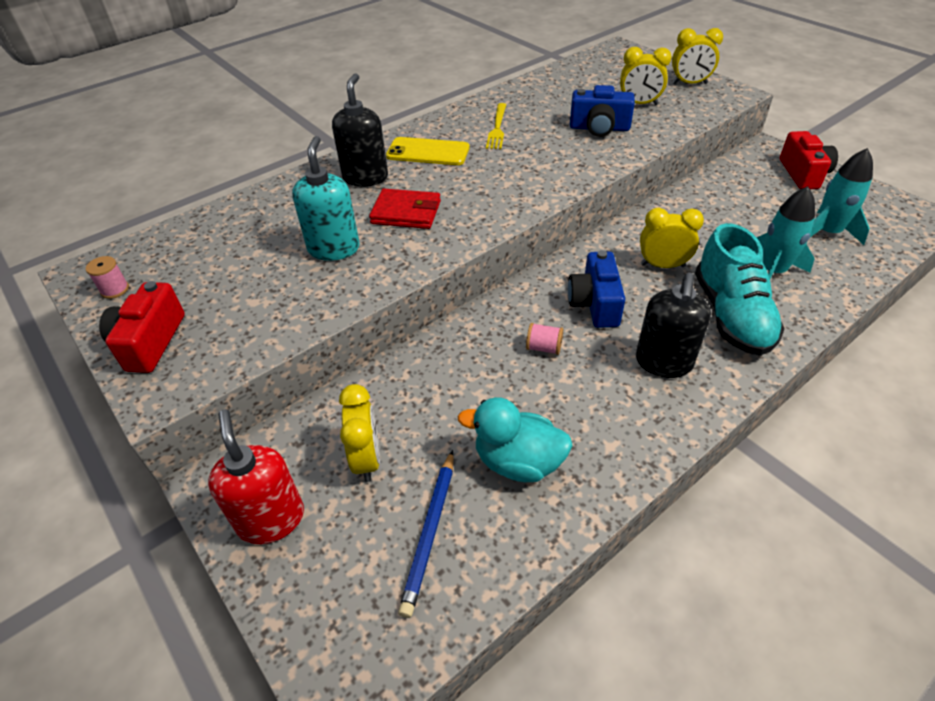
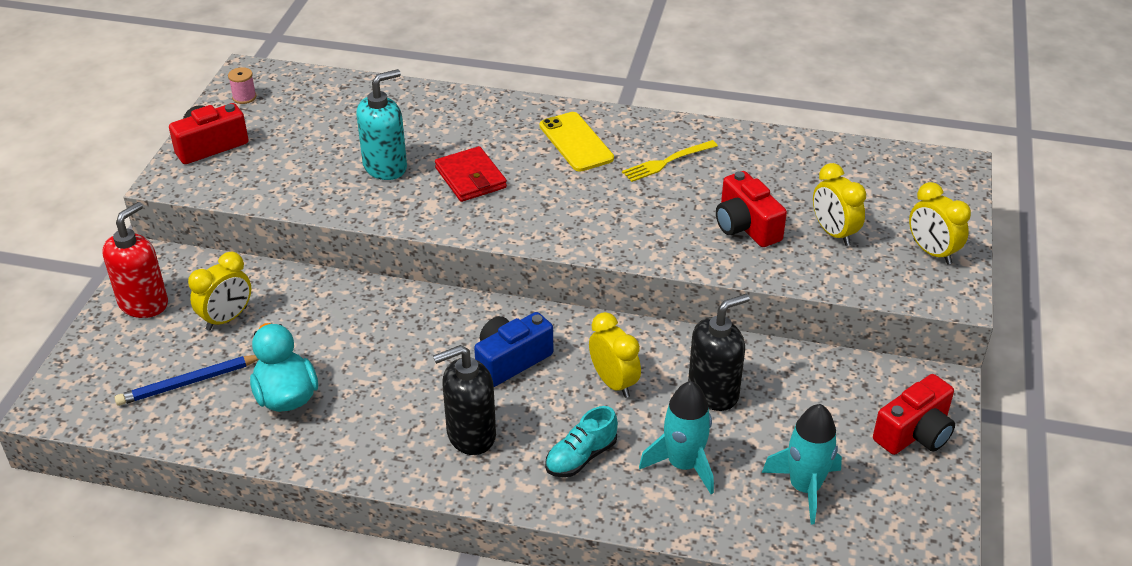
camera: 50 degrees right, 5 degrees down
(365, 177) = (497, 129): black soap dispenser -> black soap dispenser (713, 392)
(544, 348) = (423, 354): pink spool -> none
(599, 128) = (746, 226): blue camera -> red camera
(731, 315) = (581, 457): turquoise shoe -> turquoise shoe, size x0.56

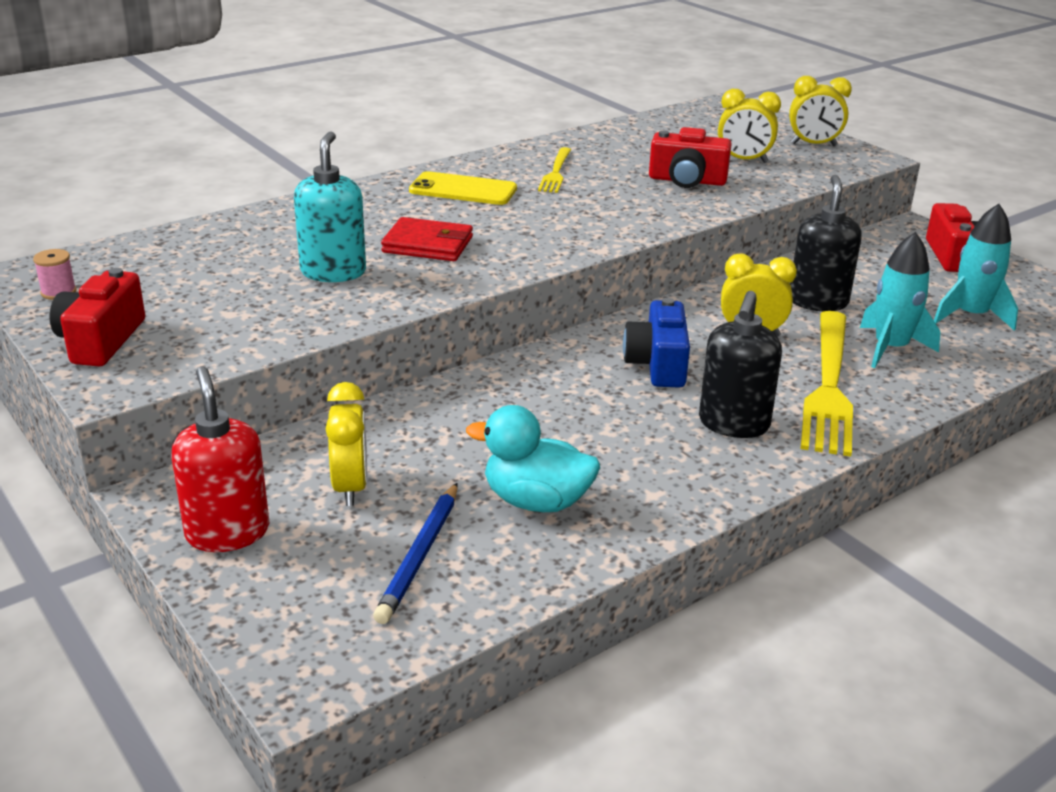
camera: 50 degrees left, 10 degrees down
(581, 457) = (828, 386): turquoise shoe -> yellow fork

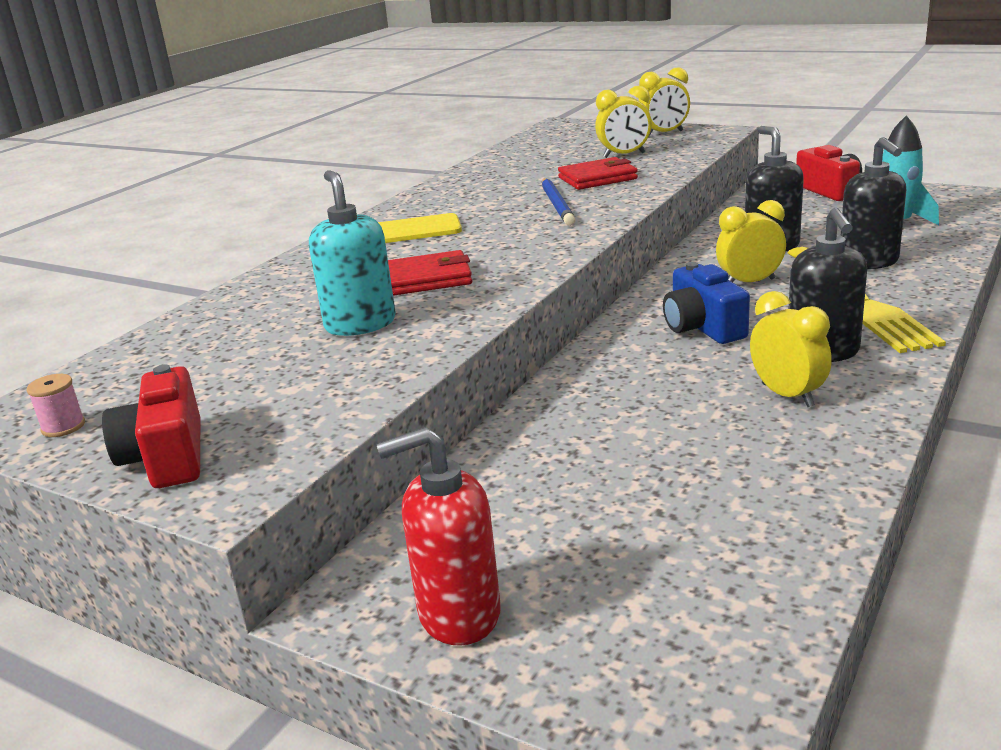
camera: 20 degrees left, 5 degrees down
(227, 532) = (458, 614): red soap dispenser -> red soap dispenser turned 60 degrees counterclockwise
(350, 487) = (542, 522): yellow clock -> yellow clock (787, 395)
(420, 556) = (686, 560): blue pencil -> blue pencil (557, 205)
(536, 501) = (736, 470): turquoise duck -> none
(556, 172) = (476, 199): yellow fork -> none
(687, 180) = (597, 178): red camera -> red wallet
(890, 348) = (869, 262): turquoise rocket -> black soap dispenser

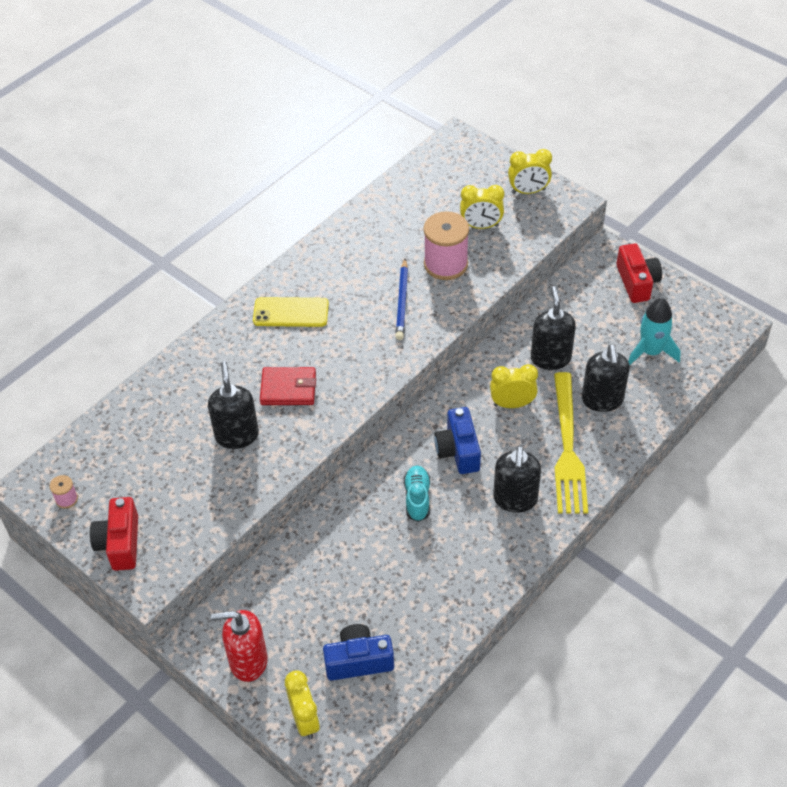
camera: 10 degrees right, 25 degrees up
(360, 324) = (237, 435): turquoise soap dispenser -> black soap dispenser
(597, 178) = (446, 264): red wallet -> pink spool
(670, 376) = (417, 498): none -> turquoise shoe
(685, 571) = (358, 661): none -> blue camera
(787, 395) = (472, 537): yellow clock -> yellow clock (305, 720)

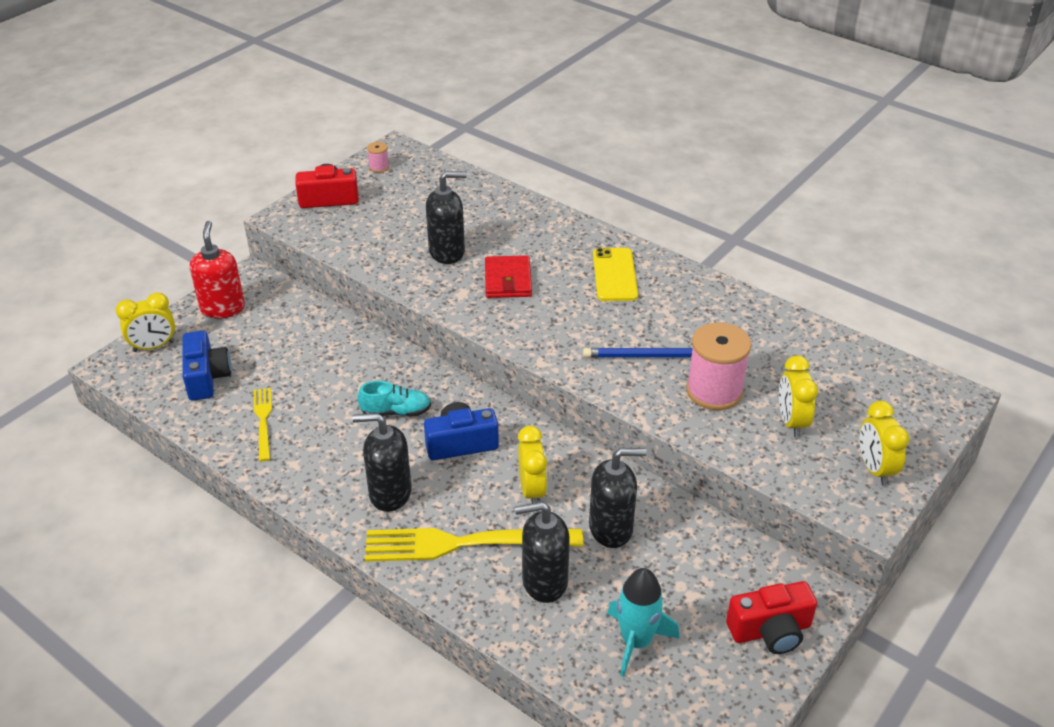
camera: 85 degrees right, 10 degrees down
(423, 603) = (263, 421): none -> yellow fork

